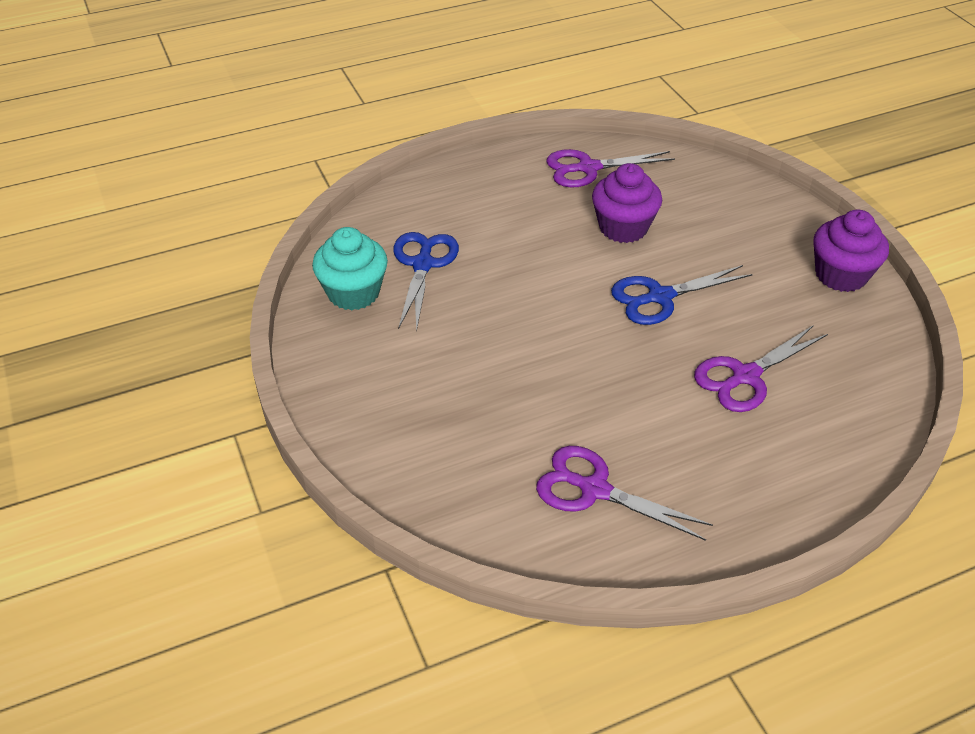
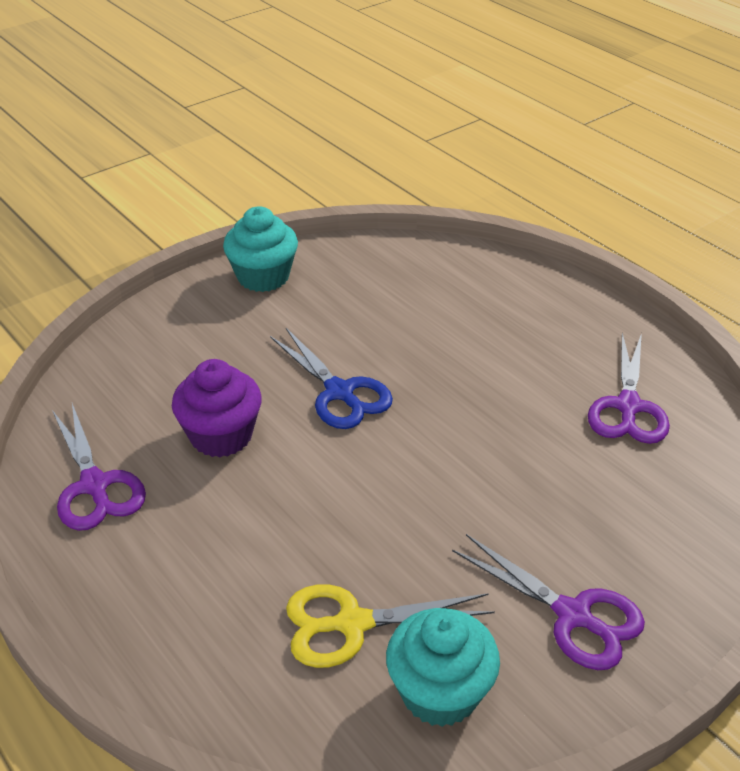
camera: 105 degrees left, 5 degrees down
(423, 264) = (352, 624): blue scissors -> yellow scissors
(745, 376) = (433, 327): purple scissors -> purple scissors (573, 615)
(840, 275) = (263, 277): purple cupcake -> turquoise cupcake

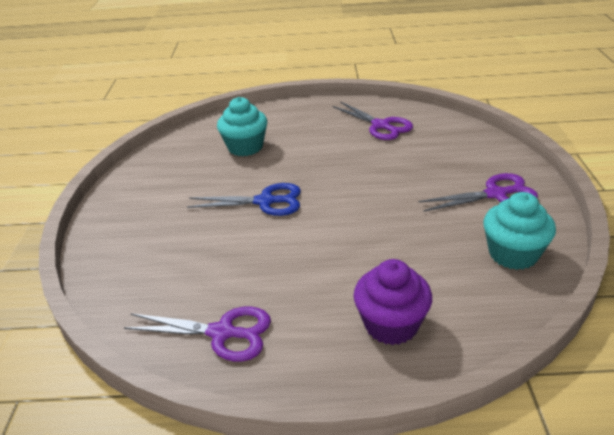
camera: 50 degrees left, 5 degrees down
(221, 435) = (245, 259): purple cupcake -> purple cupcake (391, 325)
(263, 277) = (130, 190): turquoise cupcake -> turquoise cupcake (245, 147)
(352, 624) = (443, 265): yellow scissors -> none

